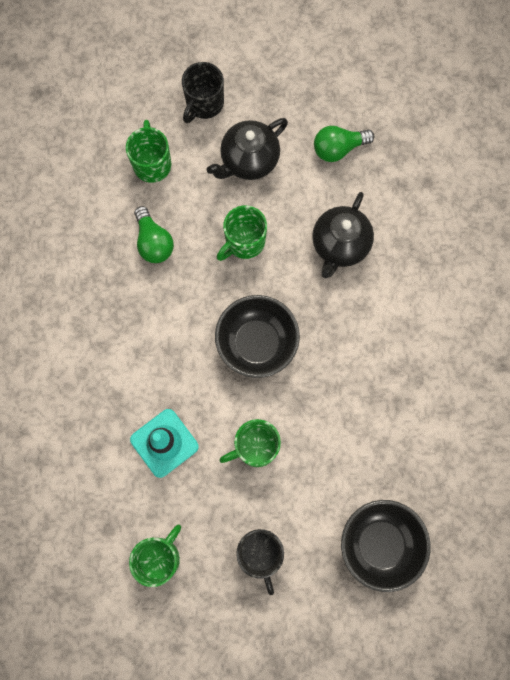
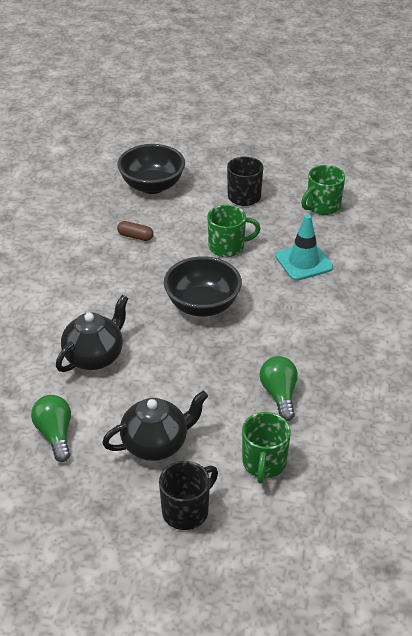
camera: 165 degrees left, 35 degrees down
(244, 242) = (187, 377): green mug -> none
(338, 149) = (55, 434): green light bulb -> green light bulb turned 105 degrees counterclockwise
(365, 438) = (135, 236): none -> brown capsule

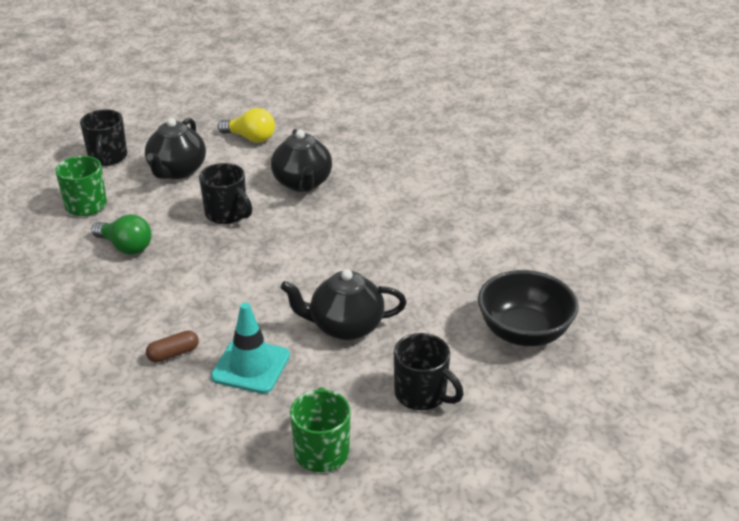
camera: 130 degrees right, 5 degrees down
(55, 434) = (250, 138): green light bulb -> yellow light bulb
(135, 236) = (439, 275): brown capsule -> brown capsule (173, 354)
(180, 370) = (227, 214): none -> black mug
(202, 305) = (283, 264): black bowl -> none
(227, 247) = (345, 327): green mug -> black teapot

